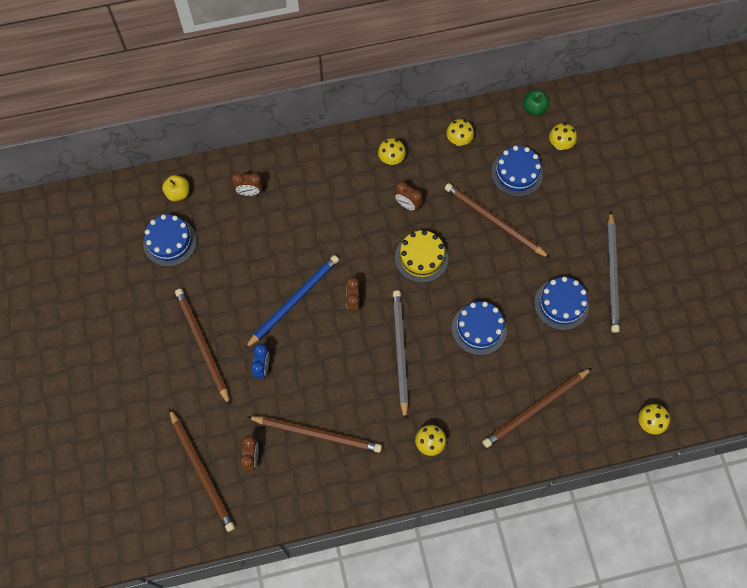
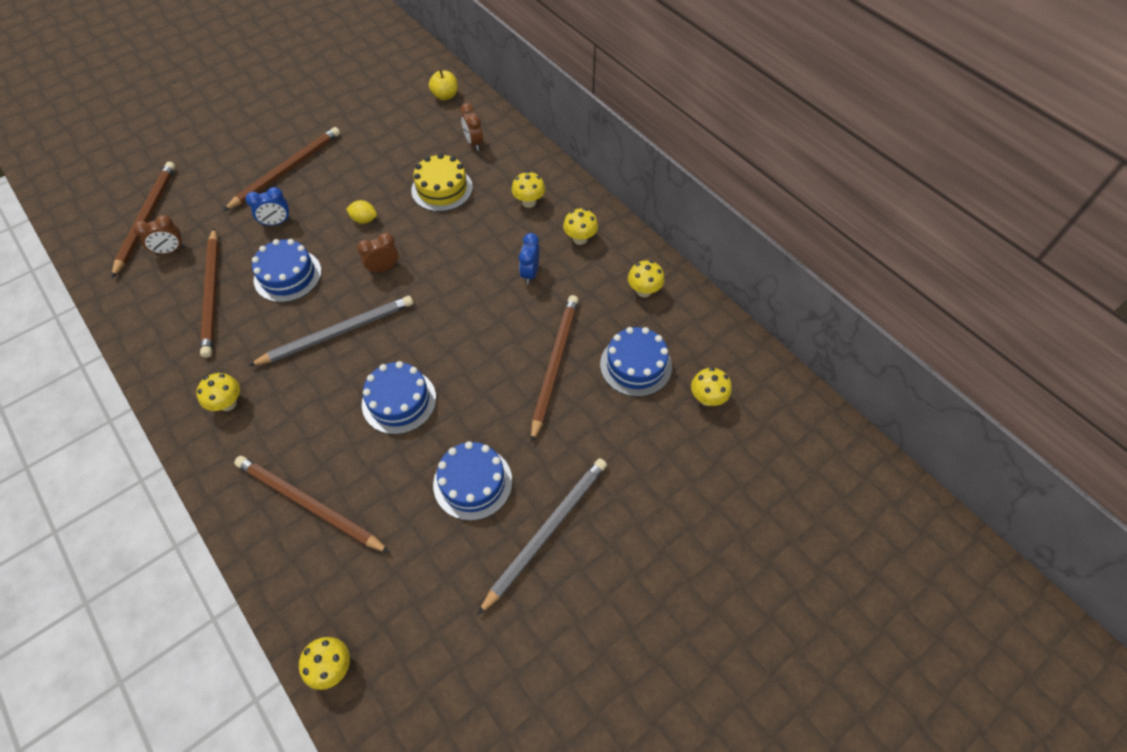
camera: 65 degrees right, 10 degrees down
(170, 242) = (390, 109): blue cake -> blue cake (287, 275)
(202, 471) = (147, 218): brown pencil -> brown pencil turned 150 degrees clockwise
(294, 301) = (364, 220): blue pencil -> yellow lemon
(337, 178) = (529, 202): none -> yellow mushroom
(407, 205) = (530, 273): brown clock -> blue clock
(421, 257) = (468, 310): yellow cake -> yellow cake (442, 189)
(534, 108) = (740, 351): green apple -> none
(612, 274) = (547, 531): grey pencil -> grey pencil turned 150 degrees clockwise

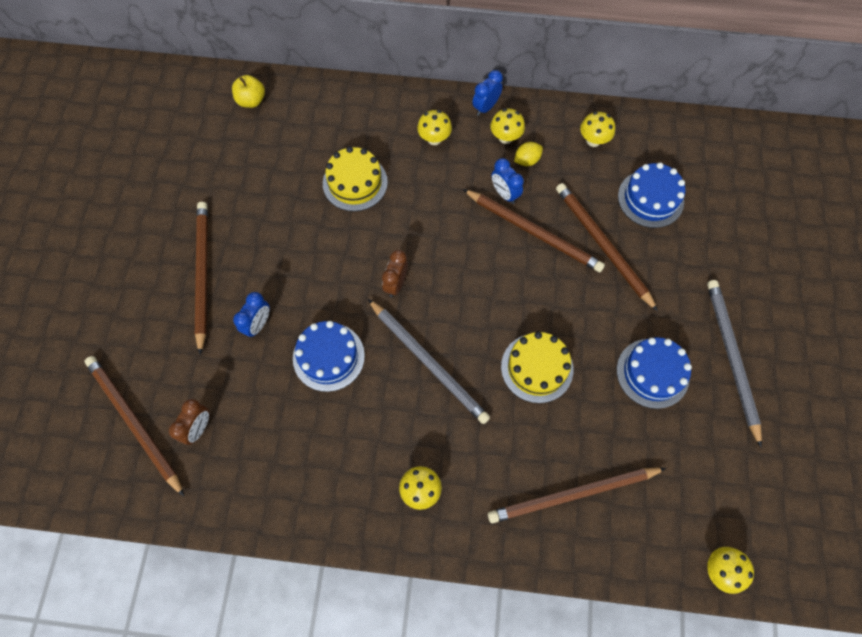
camera: 45 degrees left, 10 degrees up
(212, 294) = (288, 427): brown pencil -> brown pencil (534, 232)
(338, 333) = (428, 362): grey pencil -> grey pencil turned 120 degrees clockwise
(364, 220) = (327, 259): yellow lemon -> yellow lemon (527, 160)
(399, 401) = (537, 368): blue cake -> yellow cake
(474, 143) = (329, 124): brown clock -> none
(592, 209) = (486, 107): none -> blue clock
(707, 398) = (716, 182): yellow mushroom -> none

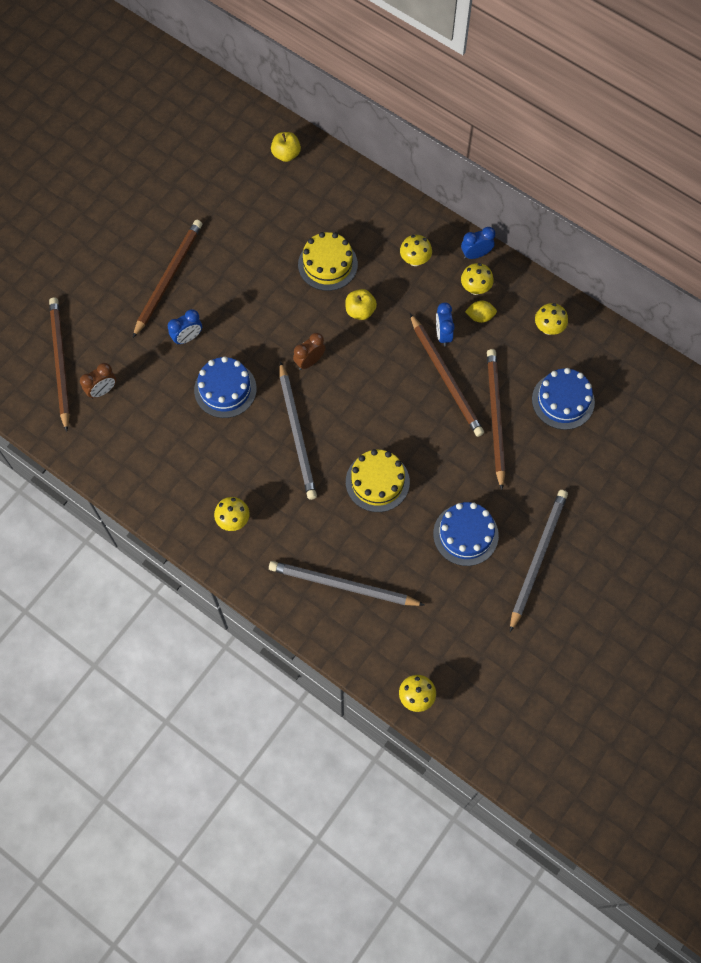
camera: 30 degrees right, 0 degrees up
(414, 211) = (360, 311): none -> yellow apple
(572, 495) = (342, 585): brown pencil -> grey pencil

